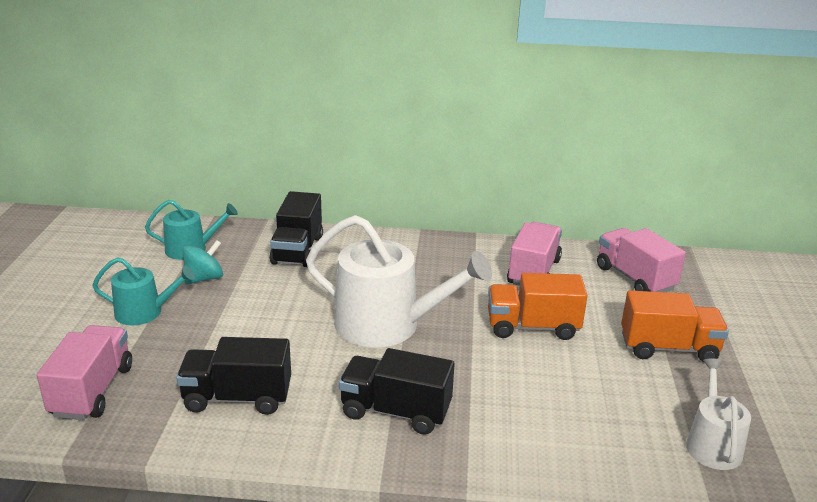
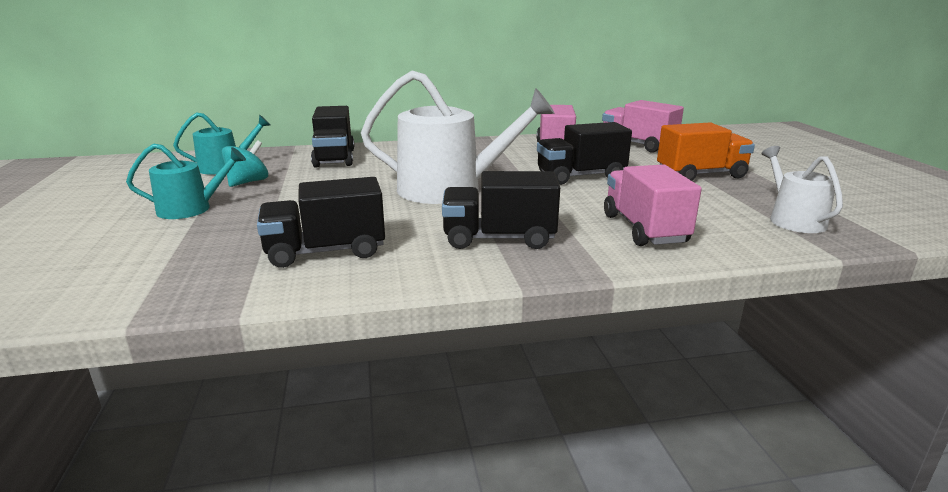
camera: 15 degrees left, 5 degrees down
(92, 391) = (148, 269): pink truck -> pink truck (644, 229)
(532, 327) = (580, 176): orange truck -> black truck

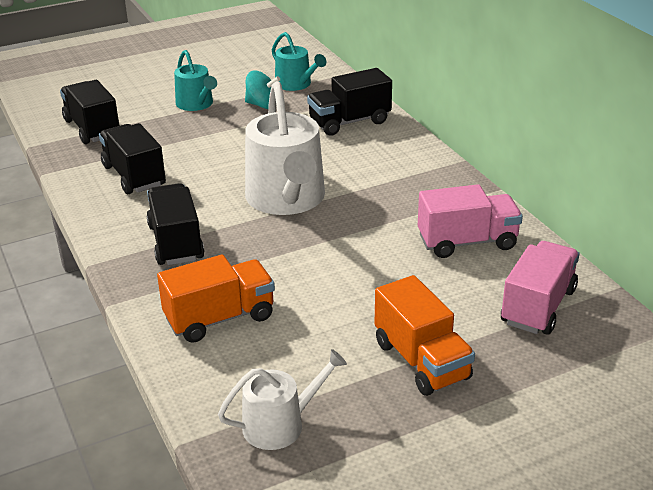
camera: 75 degrees right, 10 degrees up
(580, 176) = (366, 270): black truck -> black truck (92, 128)
(644, 229) = (220, 318): pink truck -> orange truck

